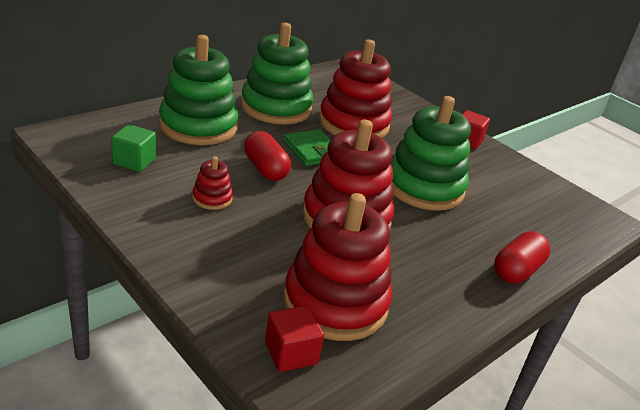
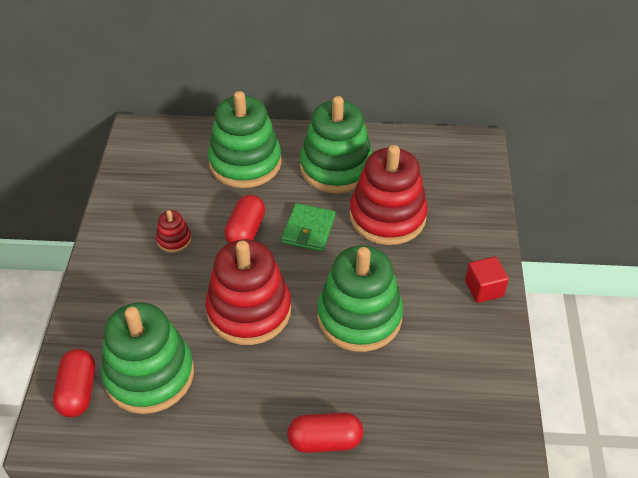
camera: 50 degrees right, 15 degrees up
(134, 161) = (160, 179): green cube -> none
(291, 353) = (78, 391): red cube -> red capsule
(335, 303) = (149, 375): red stacking toy -> green stacking toy

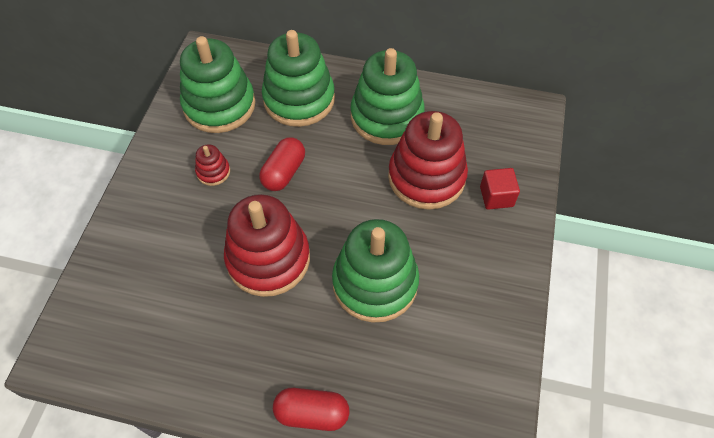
camera: 10 degrees right, 10 degrees up
(78, 391) = (88, 318): red capsule -> none
(149, 375) = (159, 312): green stacking toy -> green stacking toy (219, 105)
(308, 230) = (345, 180): green wallet -> none
(484, 289) = (507, 272): red cube -> red cube (496, 196)

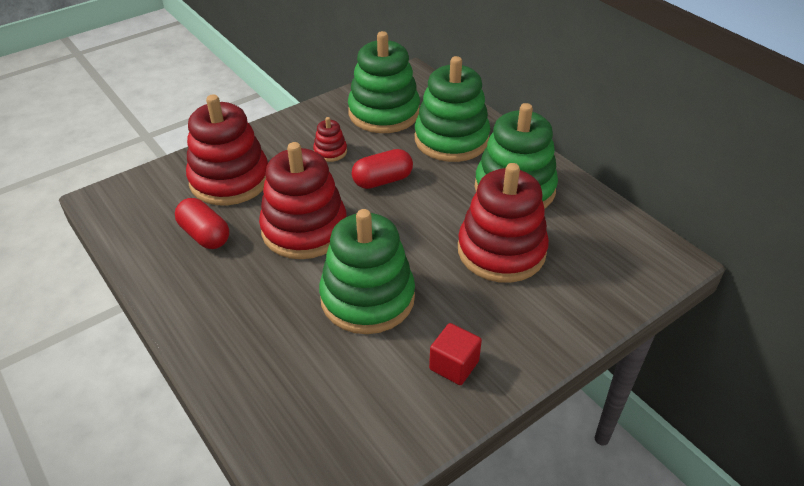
camera: 40 degrees right, 15 degrees down
(154, 256) = (230, 180): none -> red stacking toy
(312, 413) = (215, 352): red capsule -> red capsule (205, 235)
(496, 196) = (554, 304): red cube -> red cube (454, 365)

